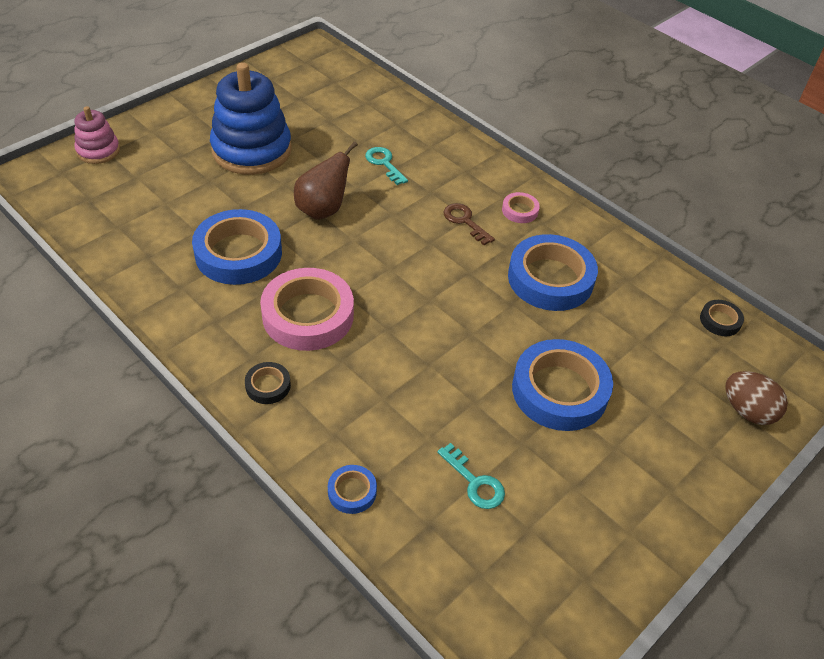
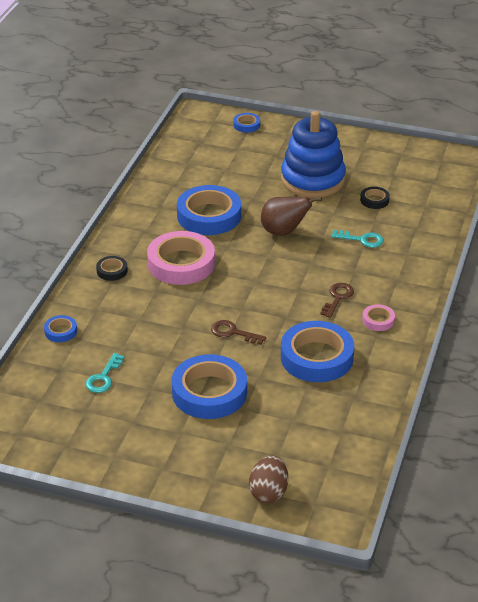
camera: 65 degrees right, 10 degrees down
(98, 151) = (246, 125): pink stacking toy -> blue tape
(384, 163) = (362, 240): turquoise key -> turquoise key turned 75 degrees clockwise
(467, 325) = (233, 333): none -> brown key
(720, 321) = (354, 458): black tape -> black tape (374, 200)

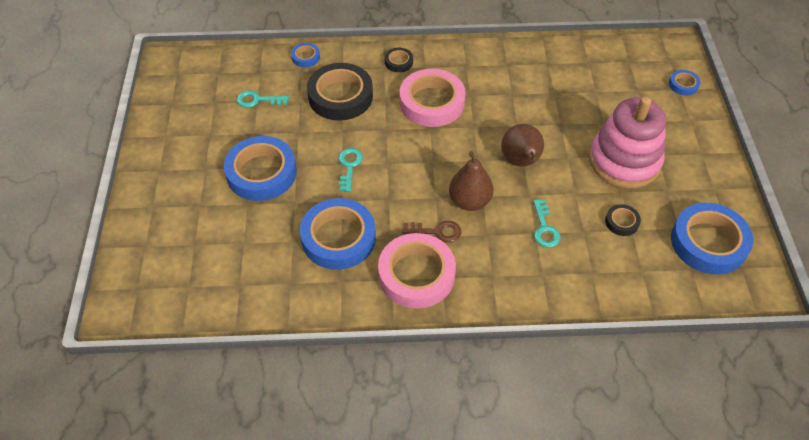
camera: 70 degrees right, 15 degrees up
(135, 319) = (340, 96): none -> black tape
(209, 216) = (514, 100): blue tape -> blue tape (708, 242)
(233, 333) = (349, 166): brown key -> turquoise key
(268, 492) = (144, 250): brown egg -> none
(312, 180) = (624, 161): blue stacking toy -> pink stacking toy
(313, 271) = (469, 201): none -> brown pear
(378, 320) = (416, 274): pink tape -> pink tape, size x2.19

